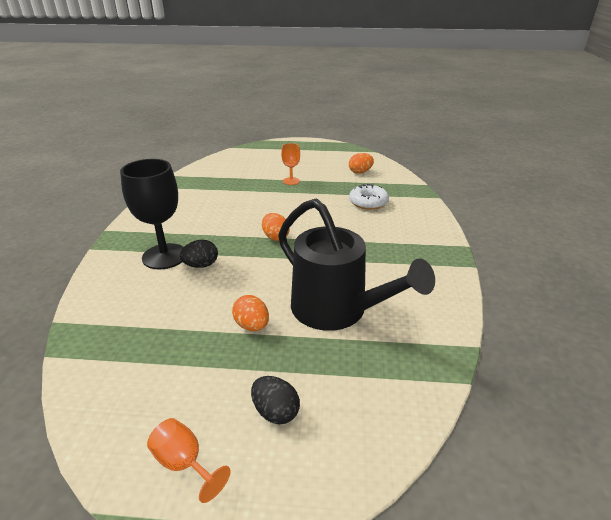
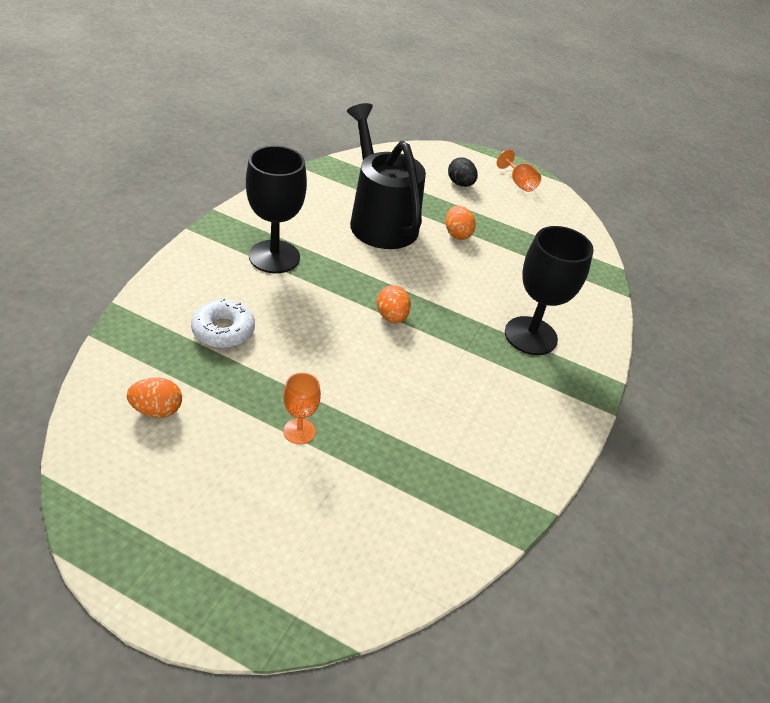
camera: 165 degrees left, 10 degrees up
(201, 265) = (490, 308): black egg -> none
(388, 247) = (274, 257): none -> black goblet

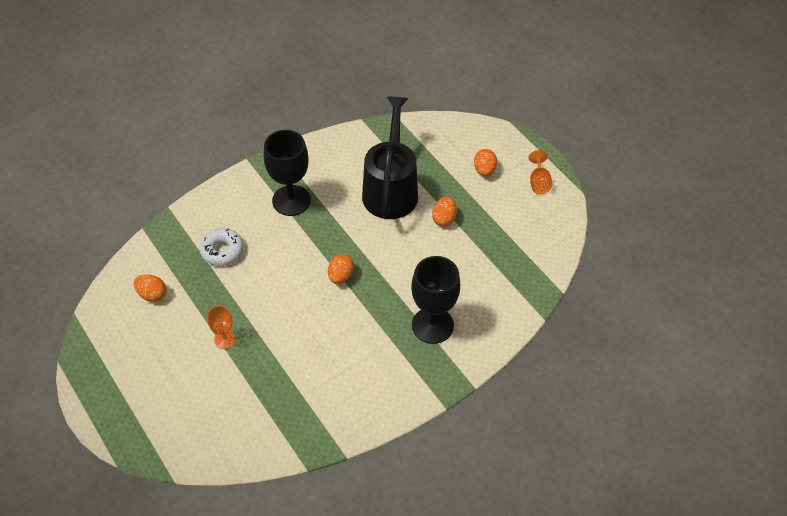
camera: 35 degrees right, 10 degrees up
(460, 184) = (484, 170): black egg -> orange egg

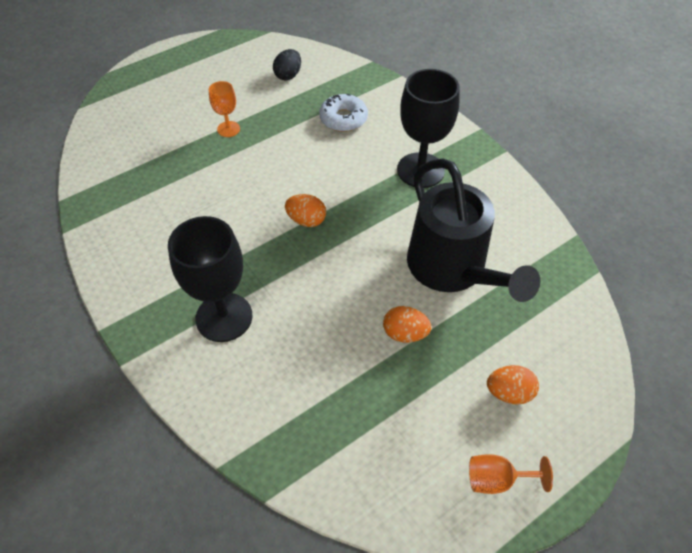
camera: 90 degrees right, 0 degrees up
(152, 294) = (288, 75): orange egg -> black egg
(391, 189) = (452, 269): black watering can -> black watering can turned 60 degrees clockwise

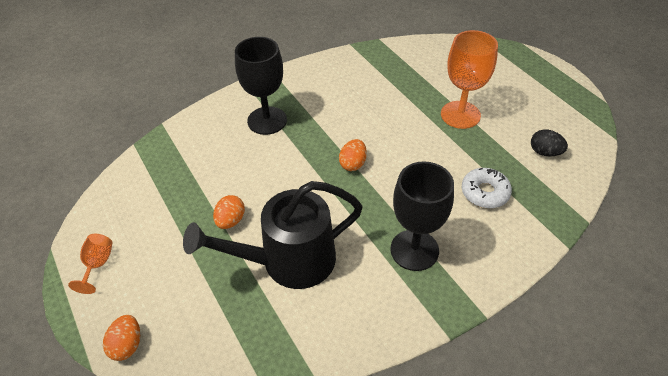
camera: 95 degrees right, 5 degrees down
(228, 129) = (460, 115): orange goblet -> orange goblet, size x1.97
(509, 392) = (160, 284): orange egg -> orange egg (127, 345)

